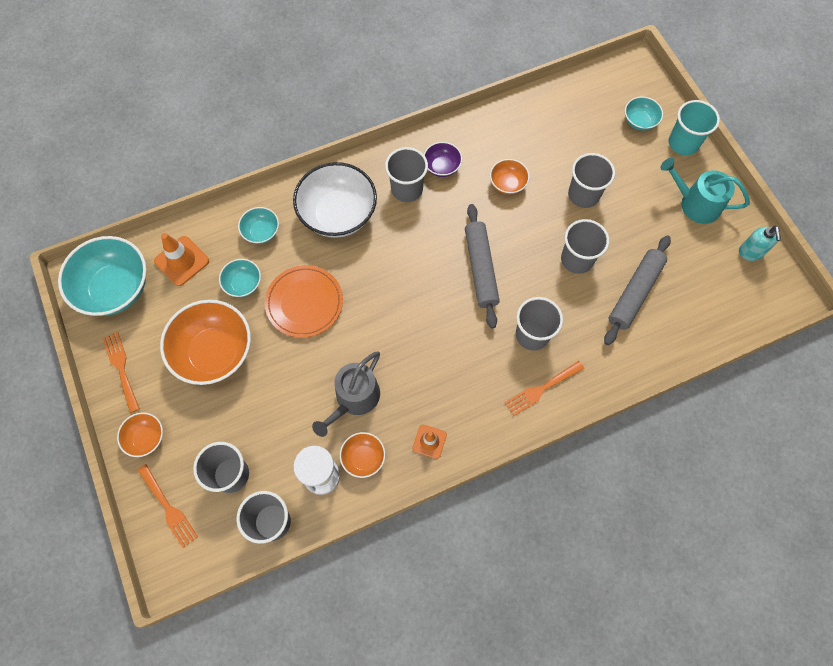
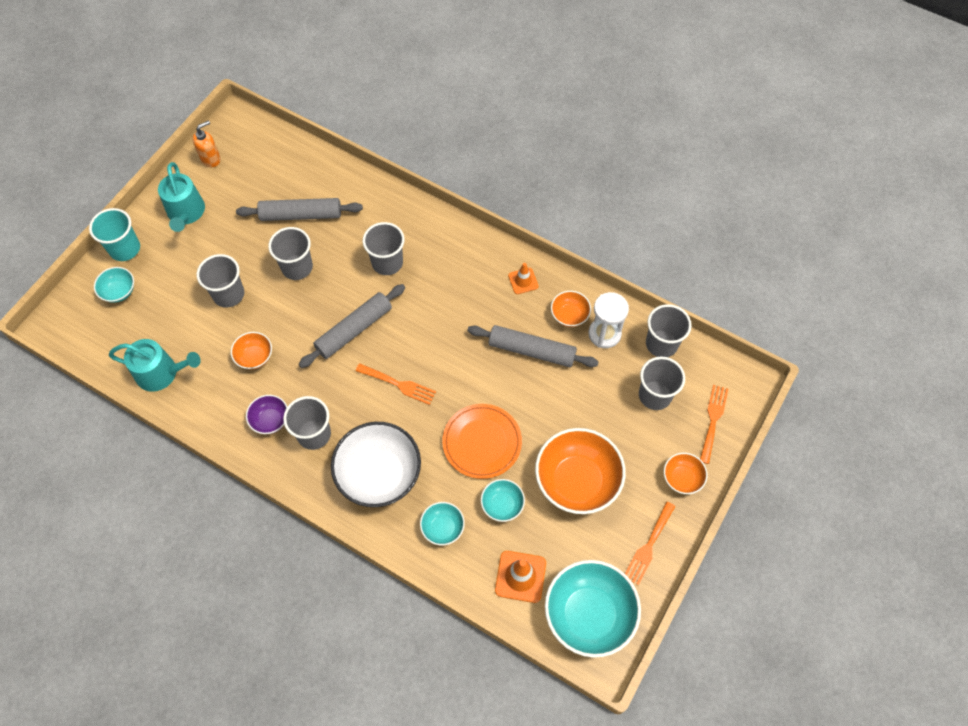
camera: 125 degrees left, 5 degrees down
(354, 399) = (531, 350): grey watering can -> grey rolling pin
(538, 116) = (161, 373): none -> turquoise watering can
(541, 389) = (427, 233): orange fork -> orange fork (399, 384)
(750, 252) = (211, 159): turquoise soap dispenser -> orange soap dispenser

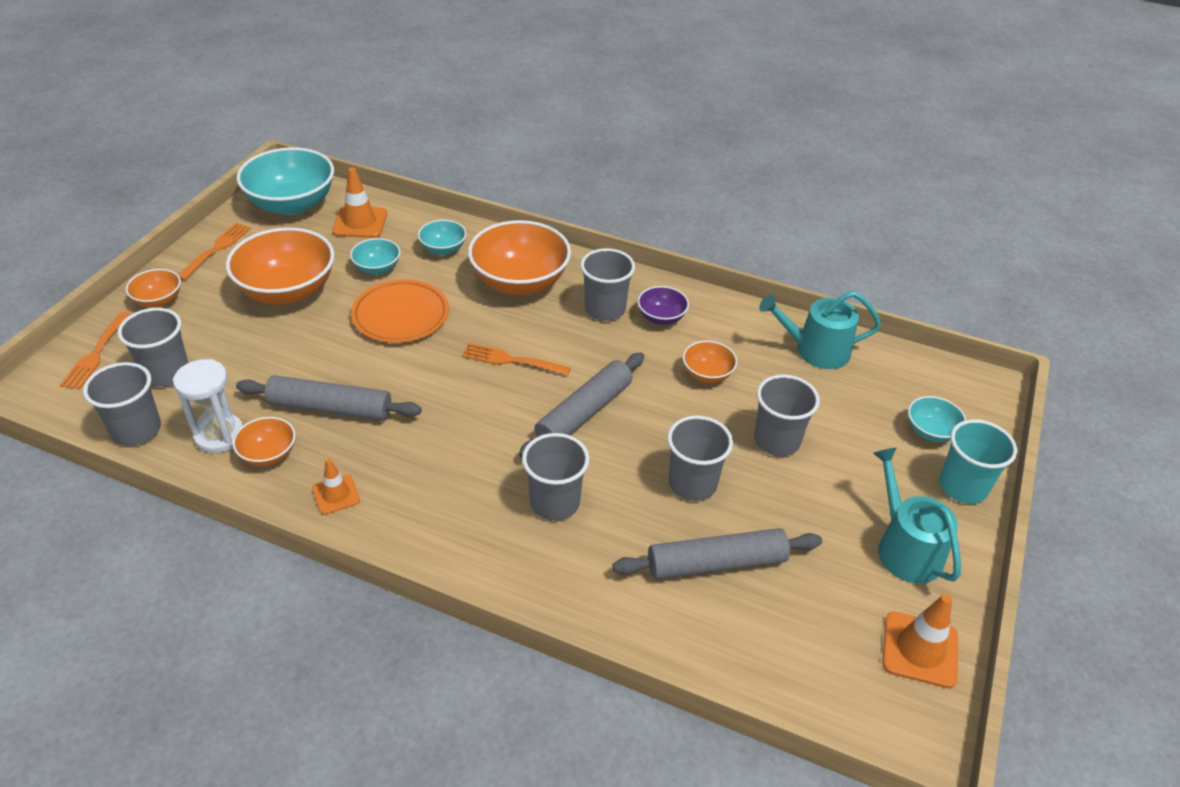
camera: 170 degrees right, 20 degrees down
(211, 159) = (919, 649): orange soap dispenser -> orange traffic cone
(379, 474) = (520, 282): white bowl -> orange bowl

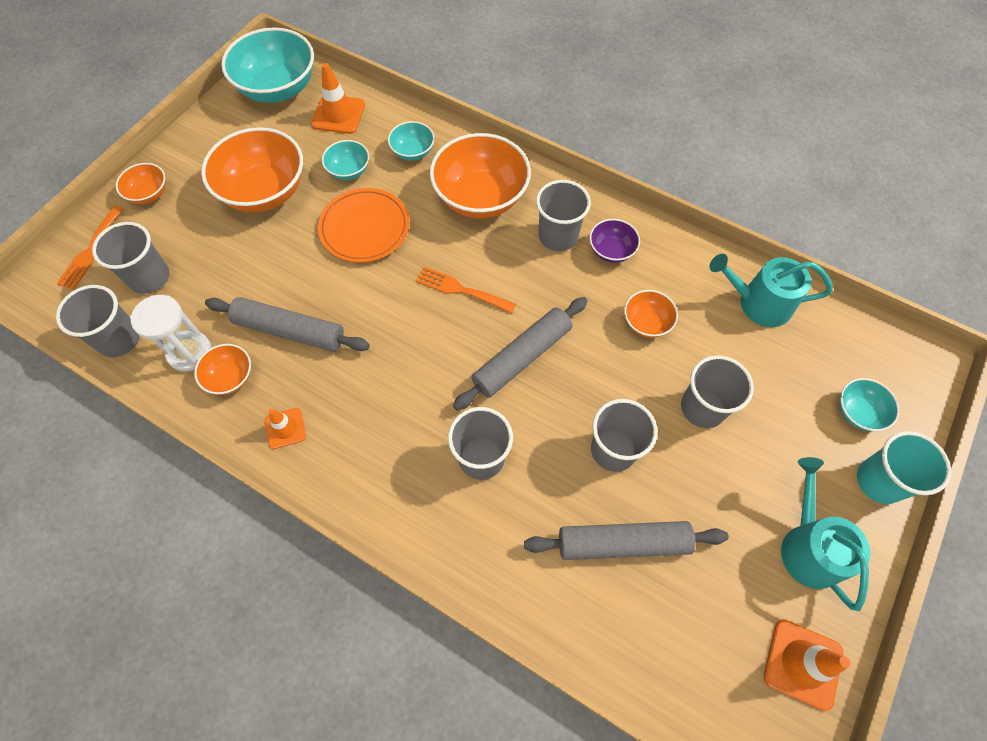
camera: 10 degrees right, 20 degrees up
(216, 249) = (205, 137): orange fork -> none

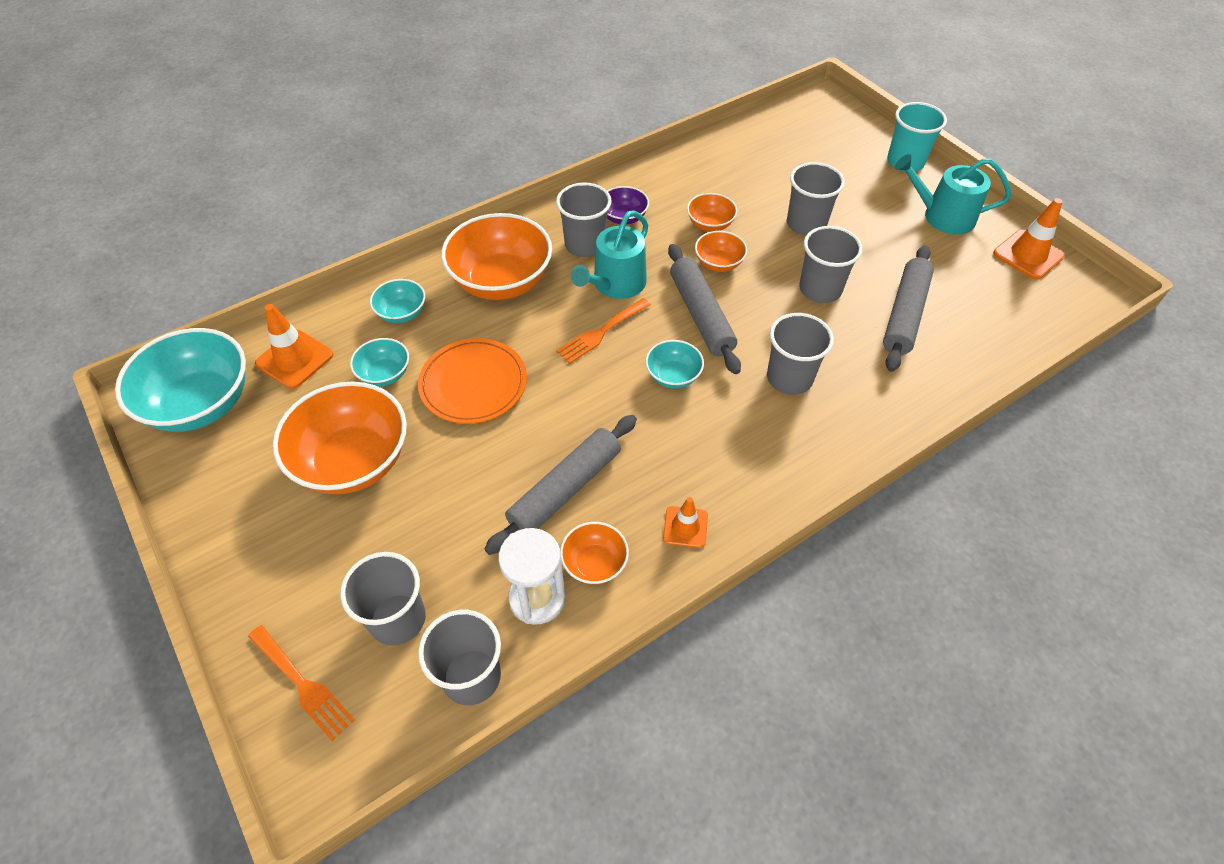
camera: 65 degrees left, 10 degrees down
(149, 194) = (259, 589): orange bowl -> orange bowl (718, 263)
(758, 303) = (728, 157): turquoise watering can -> turquoise watering can (615, 284)
(858, 412) = (847, 148): turquoise bowl -> turquoise bowl (673, 376)

